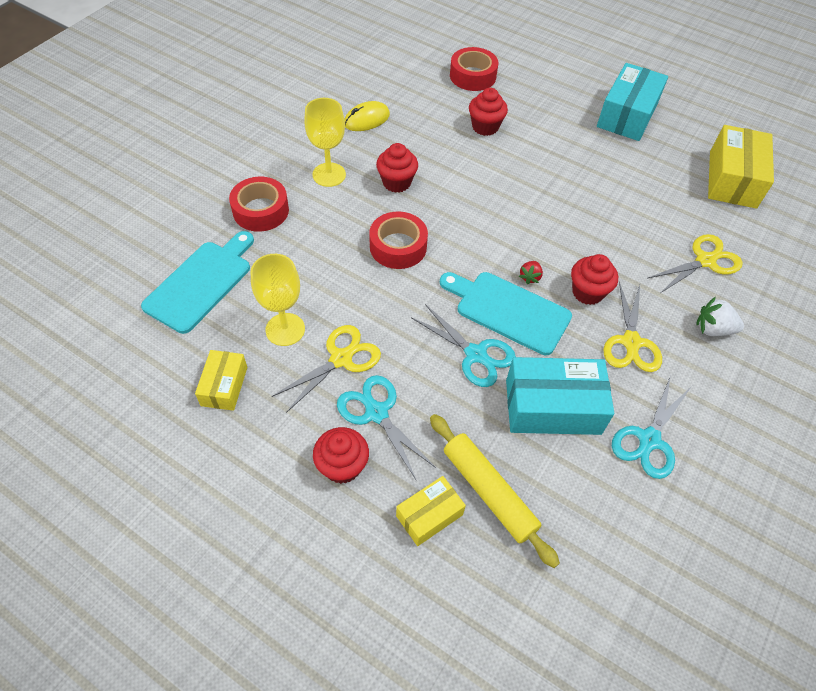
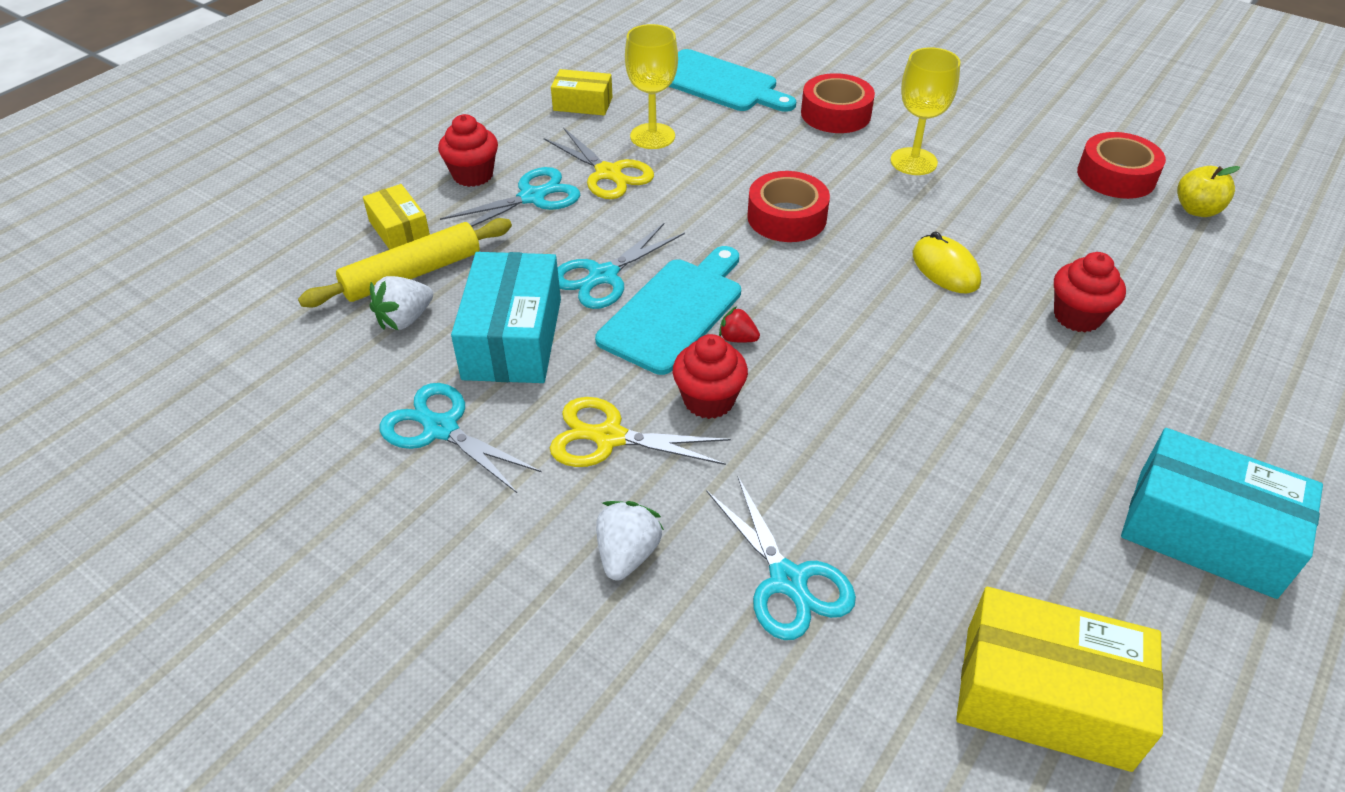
camera: 95 degrees right, 10 degrees down
(366, 119) = (1044, 193): yellow mouse -> yellow mouse (945, 269)
(383, 64) = (1197, 210): none -> yellow apple
(396, 182) = (912, 218): red cupcake -> none
(472, 76) = (1219, 311): red tape -> red tape (1116, 176)
(544, 486) = (405, 319): none -> white strawberry
(705, 261) = (788, 581): yellow scissors -> turquoise scissors

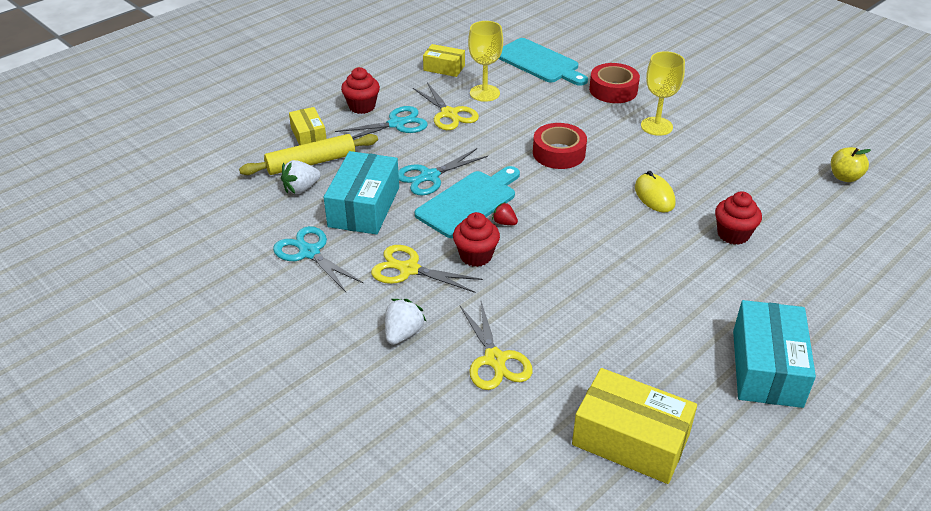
camera: 10 degrees right, 5 degrees down
(788, 581) = (495, 360): turquoise scissors -> yellow scissors
(1116, 176) = (796, 149): red tape -> none
(1205, 532) = (767, 368): turquoise box -> turquoise box turned 60 degrees clockwise

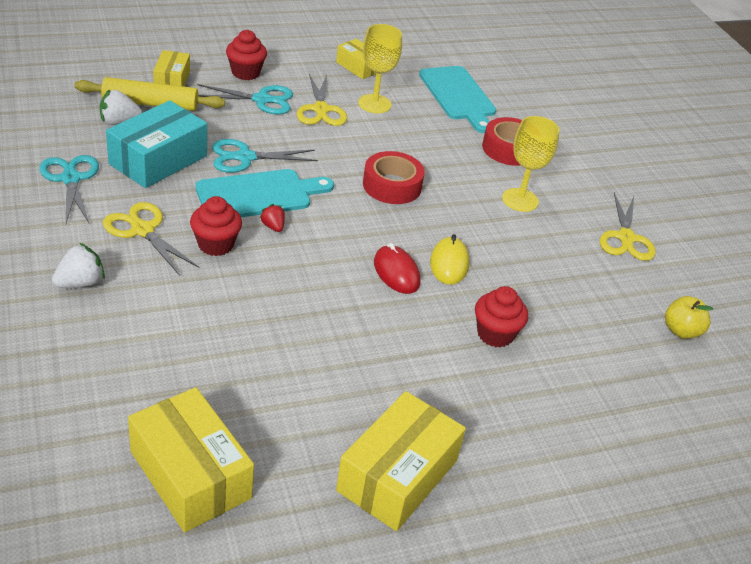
camera: 20 degrees right, 0 degrees up
(495, 360) = (138, 343): yellow scissors -> yellow scissors (626, 238)
(625, 219) = (396, 272): none -> red mouse
(767, 368) = (397, 475): turquoise box -> yellow box

